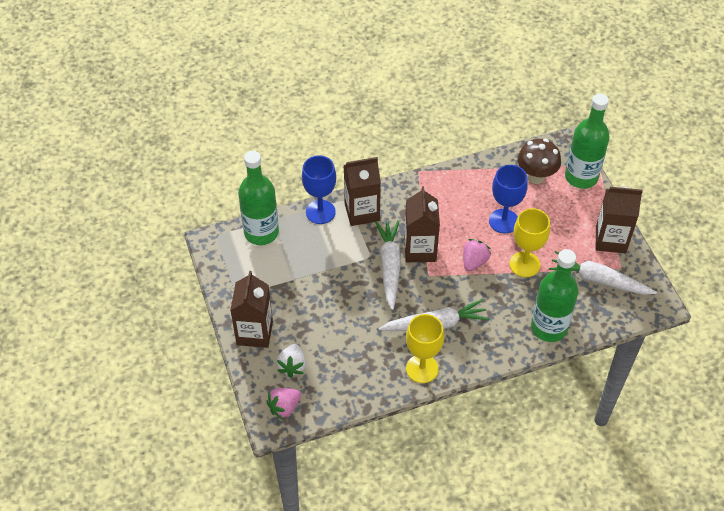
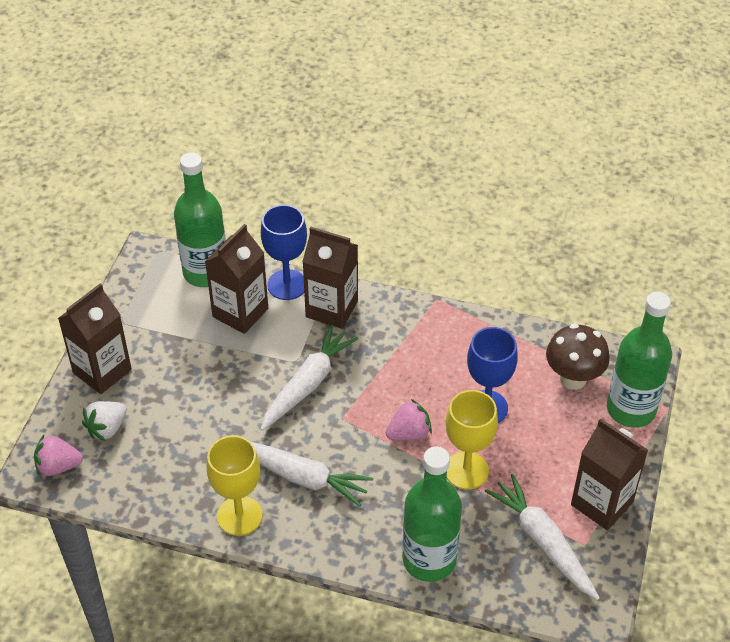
camera: 35 degrees right, 5 degrees down
(420, 249) = (358, 385): brown carton -> brown carton (240, 313)

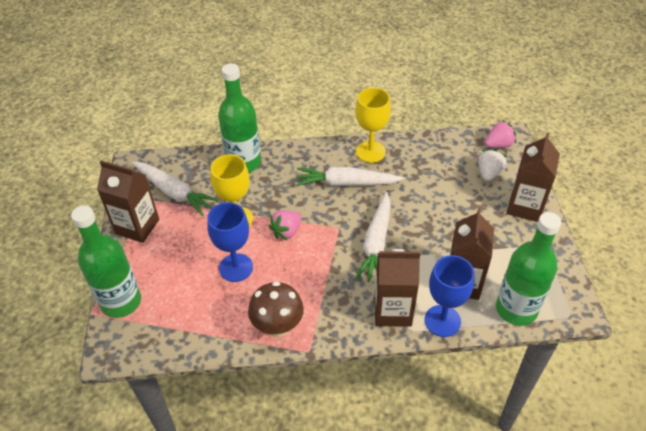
camera: 160 degrees right, 0 degrees up
(573, 378) = (172, 313): brown mushroom -> brown mushroom (278, 326)

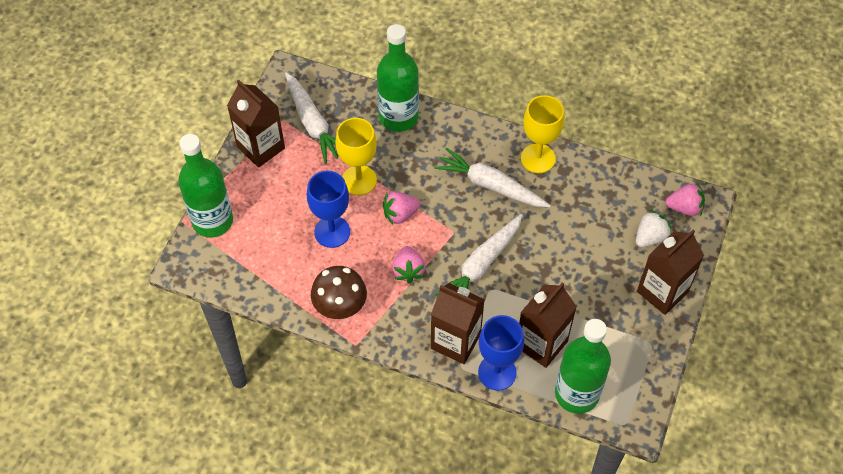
camera: 25 degrees right, 10 degrees up
(319, 272) = (408, 270): none -> pink strawberry

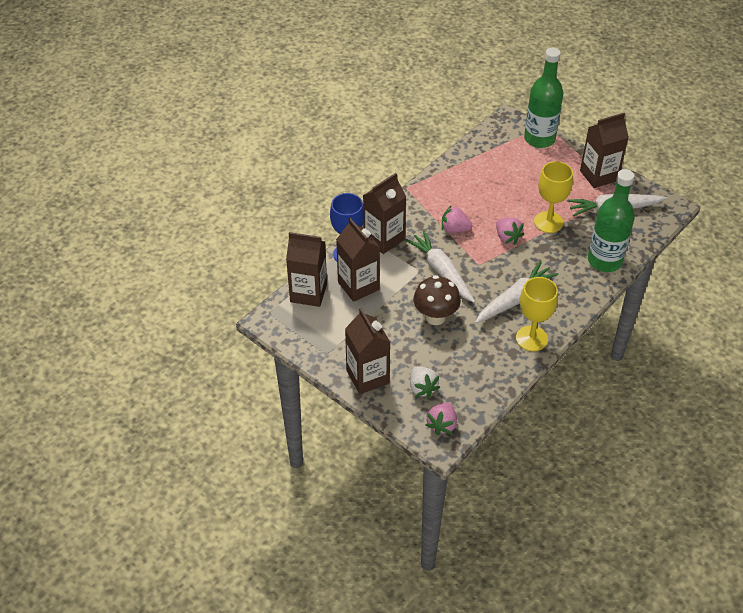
camera: 110 degrees right, 10 degrees down
(332, 232) = (506, 197): blue goblet -> none
(340, 308) = (438, 186): brown mushroom -> brown mushroom (435, 317)
(400, 214) = (507, 237): pink strawberry -> pink strawberry turned 150 degrees clockwise
(576, 394) = (308, 293): green bottle -> brown carton

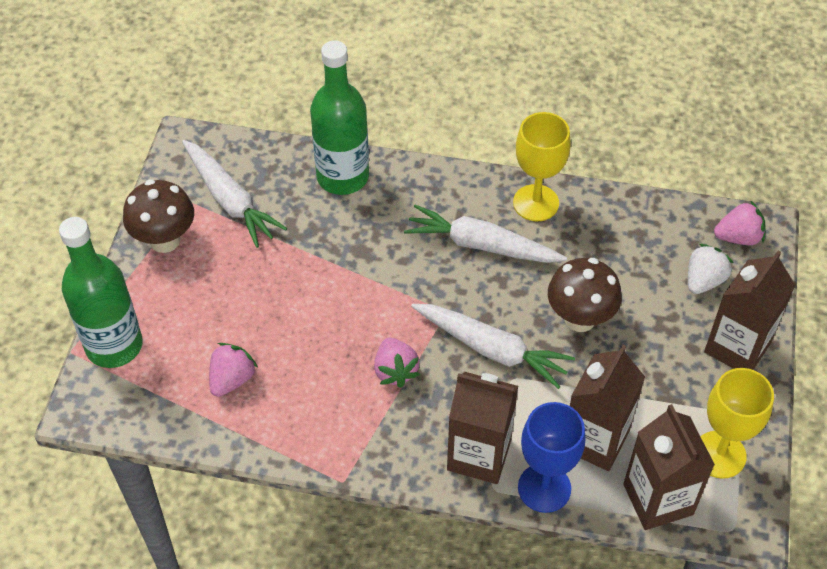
camera: 120 degrees left, 5 degrees up
(441, 271) = (492, 349): white carrot -> white carrot turned 90 degrees counterclockwise
(507, 237) = (369, 299): pink strawberry -> pink strawberry (232, 379)
(548, 222) = (305, 263): yellow goblet -> yellow goblet (719, 454)
(598, 175) = (165, 240): brown carton -> brown mushroom

